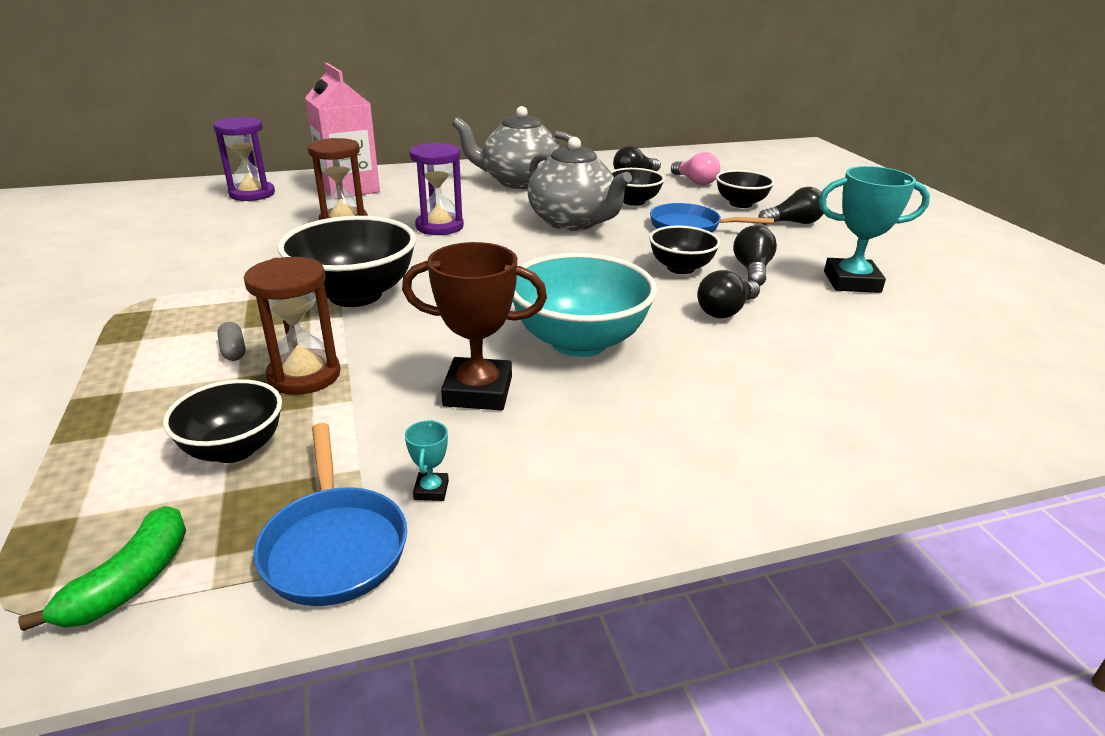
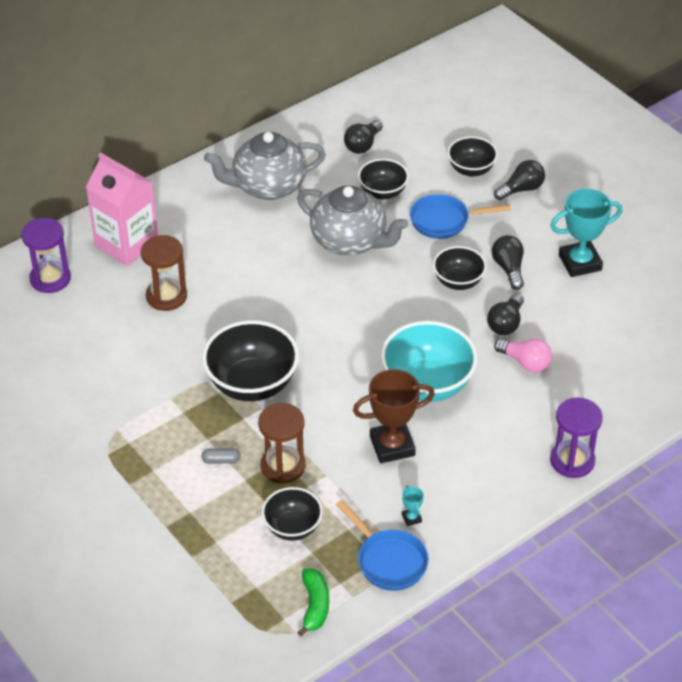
camera: 20 degrees left, 15 degrees up
(233, 350) = (221, 460): grey capsule -> grey capsule turned 45 degrees counterclockwise
(439, 226) = (249, 280): purple hourglass -> purple hourglass (572, 461)
(695, 182) = (420, 140): pink light bulb -> pink light bulb (525, 362)

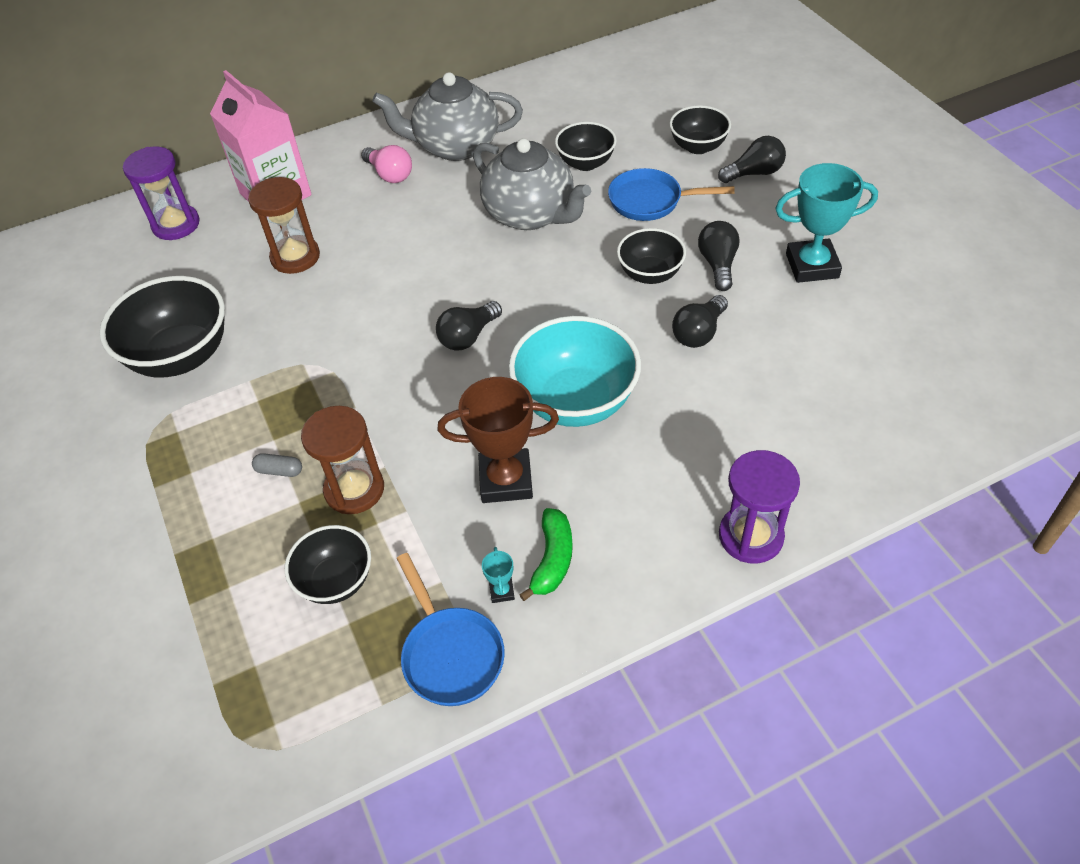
camera: 15 degrees right, 5 degrees up
(252, 384) = (355, 374): black bowl -> black bowl (181, 356)
(315, 606) = (325, 710): green banana -> green banana (552, 559)
(363, 145) = (577, 111): black light bulb -> black light bulb (468, 336)
(525, 362) = (713, 387): pink light bulb -> pink light bulb (390, 174)

